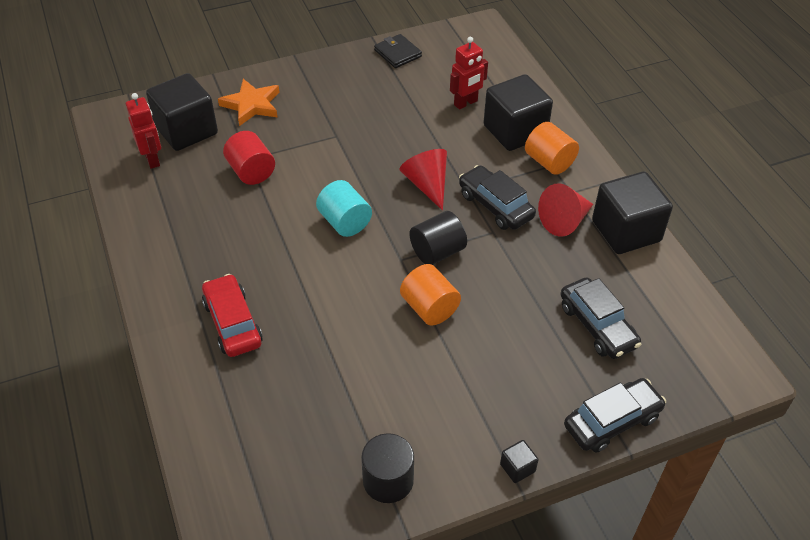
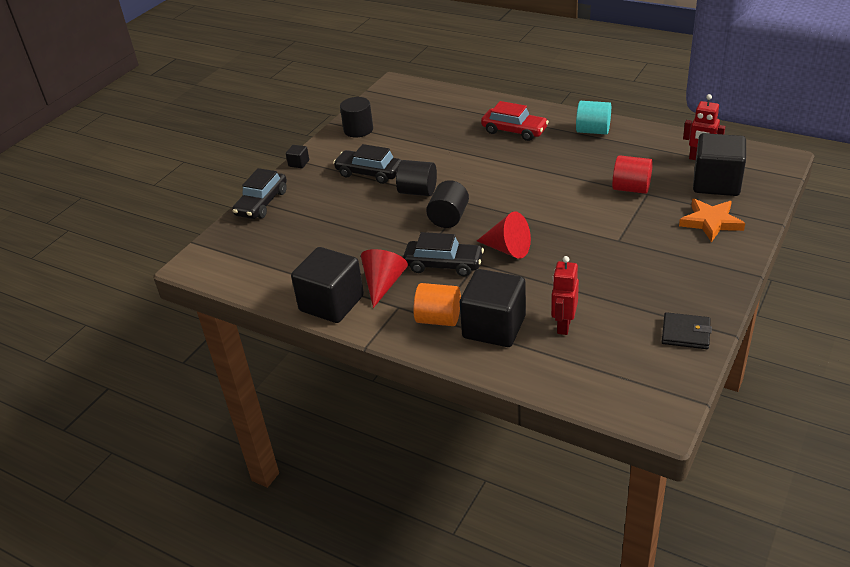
camera: 145 degrees right, 10 degrees down
(345, 222) = (528, 199): turquoise cylinder -> turquoise cylinder (593, 131)
(429, 308) = (417, 191): orange cylinder -> black cylinder
(597, 326) = (305, 238): black car -> black car (369, 173)

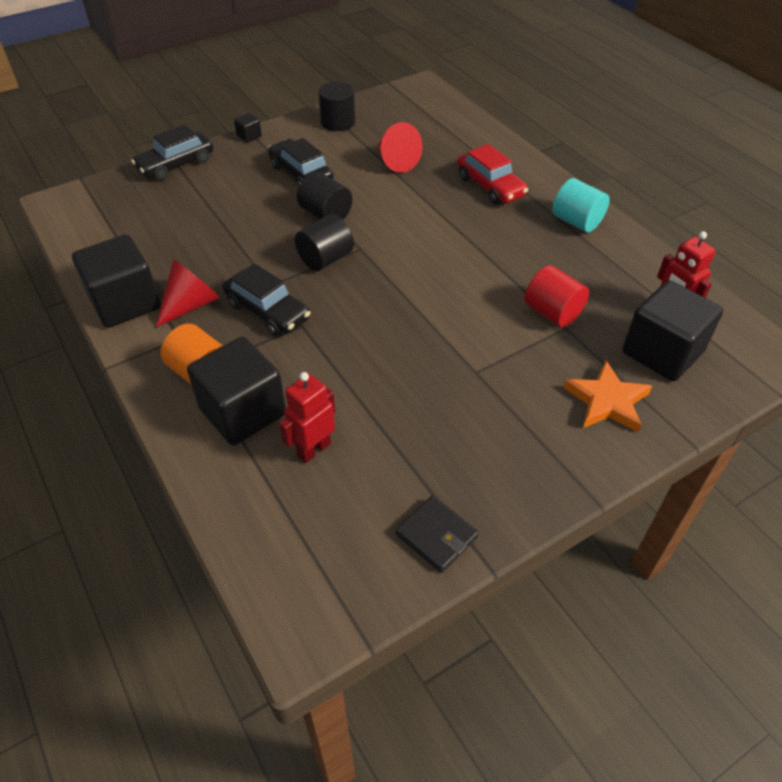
camera: 25 degrees right, 10 degrees up
(508, 249) = (348, 324): red cone -> red cone (396, 161)

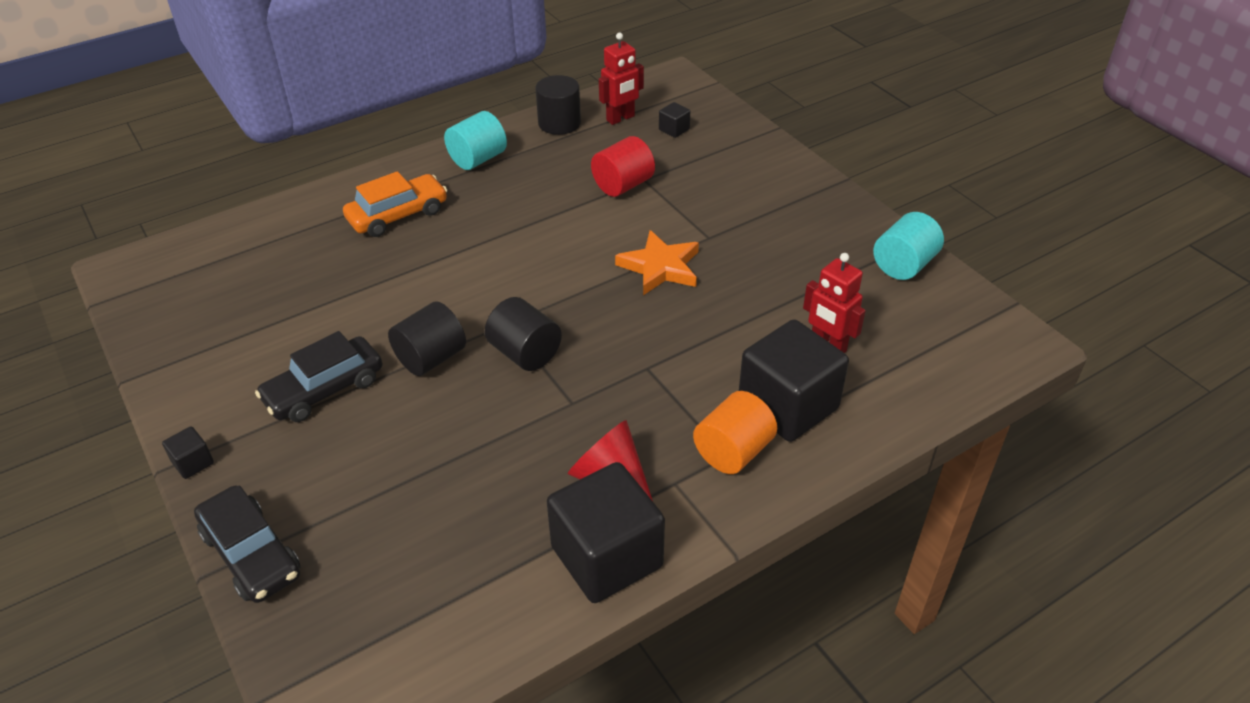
camera: 90 degrees left, 5 degrees down
(267, 311) = (623, 400): black car -> none
(338, 122) = (191, 357): black cylinder -> black cylinder (559, 123)
(396, 161) = (319, 294): red cone -> none
(436, 536) = (903, 265): black wallet -> turquoise cylinder
(490, 186) = (398, 215): red car -> orange car
(607, 401) = (737, 164): orange star -> orange star (660, 267)
(662, 352) = (674, 130): black cube -> black cube, size x0.41

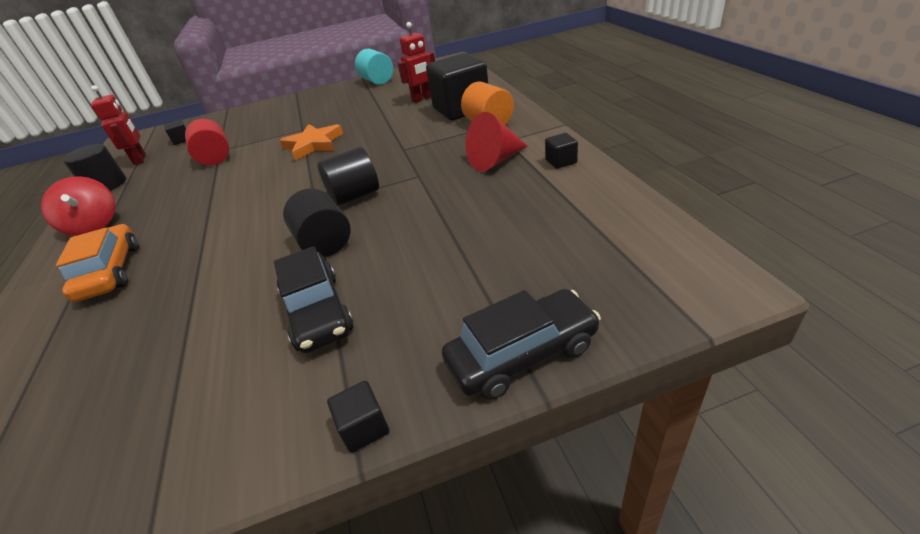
camera: 70 degrees left, 5 degrees down
(477, 159) = (94, 225): turquoise cylinder -> red spinning top
(606, 557) = (561, 161): black cube -> black cube, size x0.41

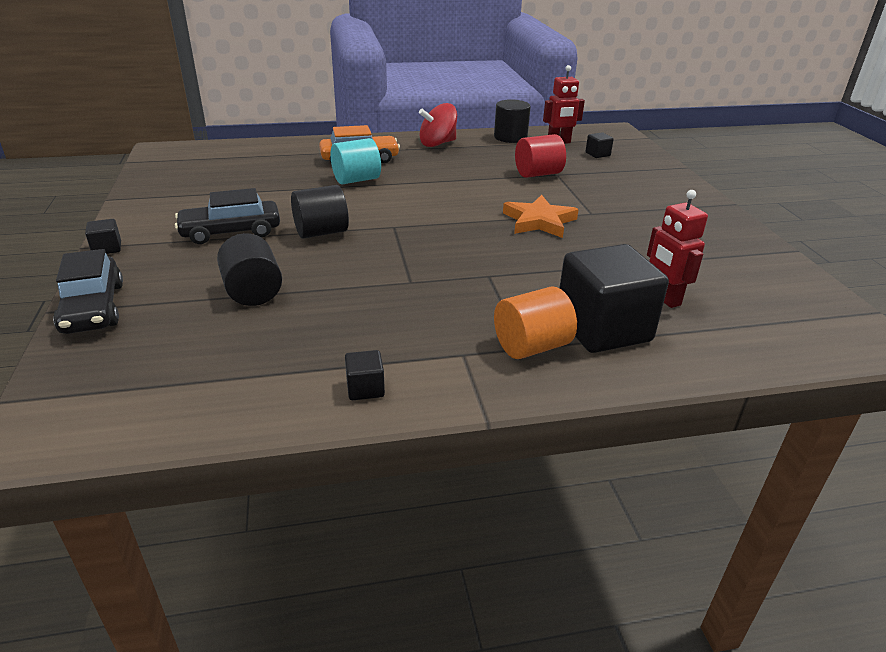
camera: 90 degrees right, 5 degrees down
(354, 196) = (394, 245): black cylinder -> black cylinder (253, 292)
(377, 81) = (765, 263): turquoise cylinder -> turquoise cylinder (356, 180)
(495, 160) = (407, 336): red cone -> none

